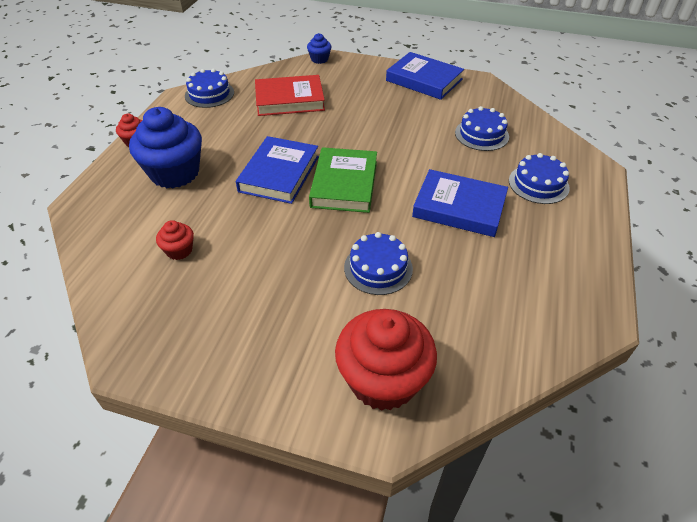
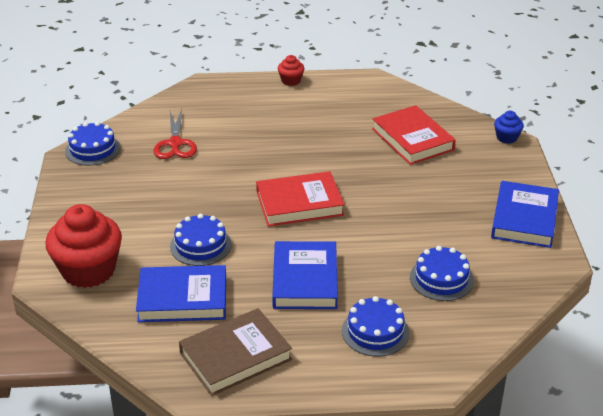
camera: 70 degrees right, 10 degrees down
(175, 173) = (262, 112): blue cupcake -> none
(179, 250) = (175, 144): red cupcake -> red scissors
(209, 94) = (387, 93): blue cake -> blue cake (92, 149)
(279, 174) = (292, 164): blue book -> blue book (182, 299)
(344, 184) = (299, 203): green book -> red book
(557, 278) = (235, 356): none -> brown book

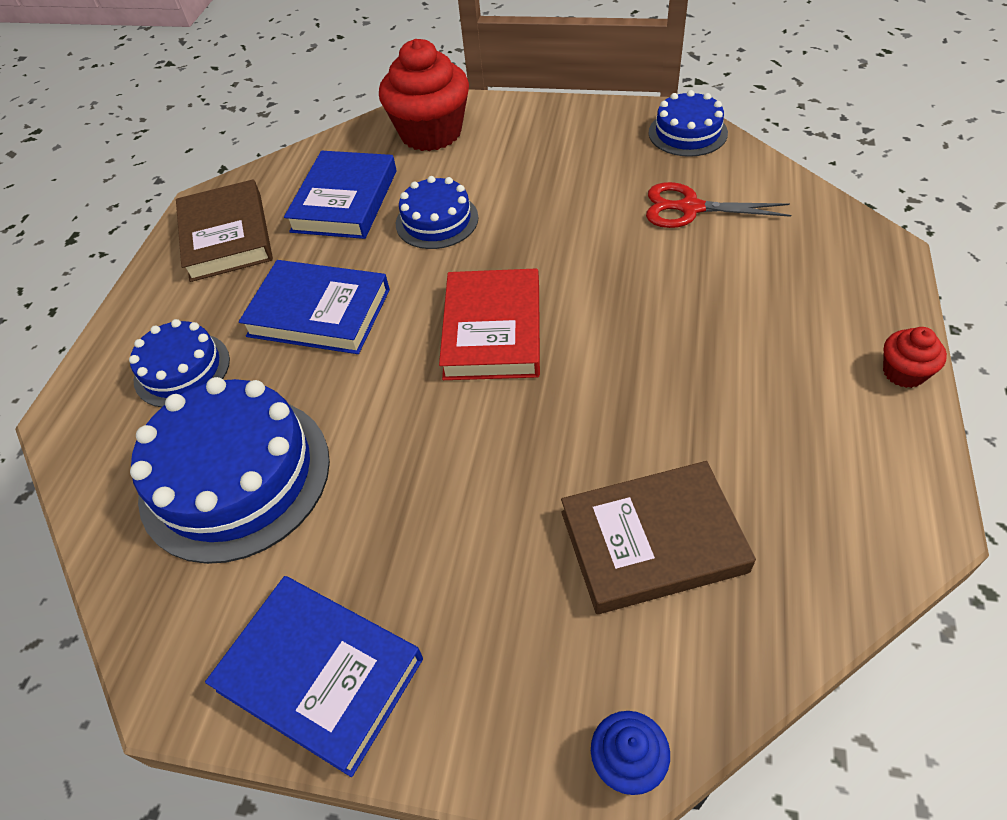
camera: 110 degrees right, 15 degrees up
(412, 139) = (652, 541): red book -> brown book
(441, 279) = (235, 476): blue cake -> blue cake, size x1.78

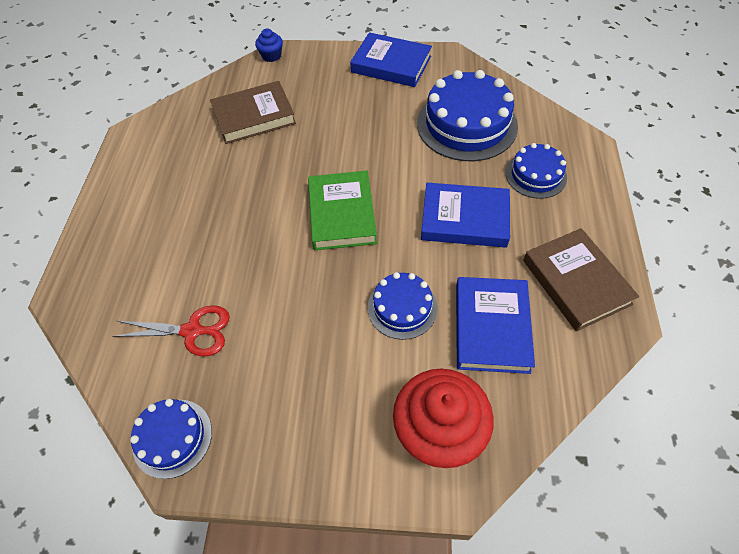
camera: 170 degrees right, 5 degrees up
(492, 330) = (342, 214): red book -> green book
(903, 372) = (100, 204): red cupcake -> none

